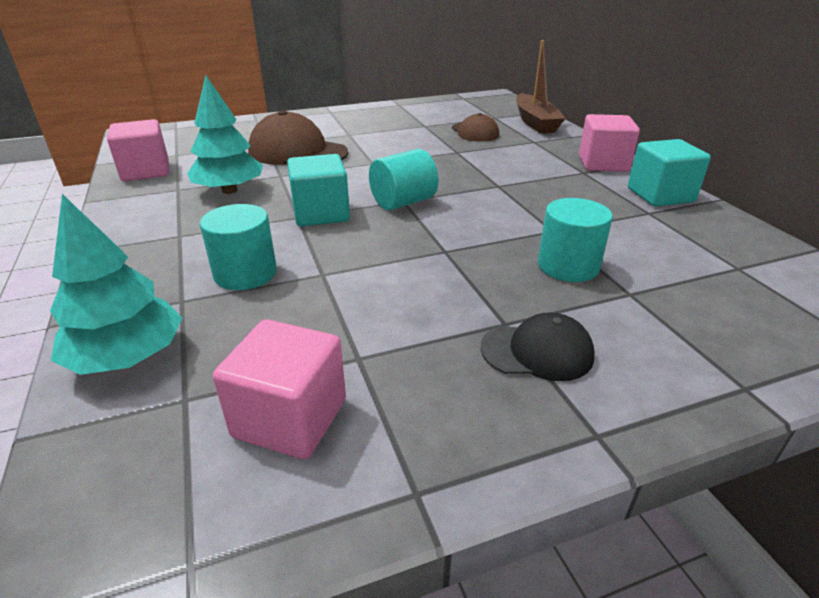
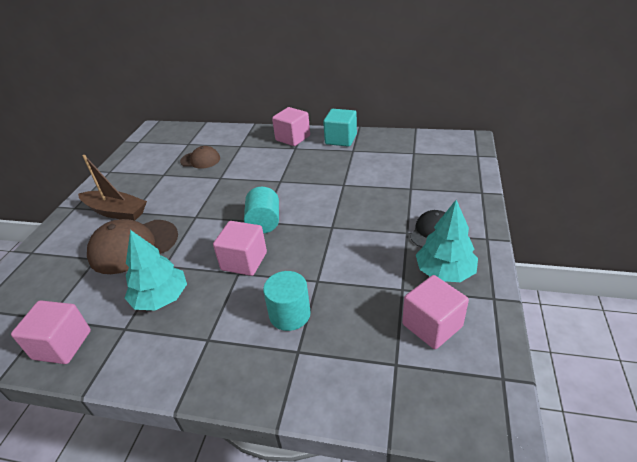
camera: 55 degrees left, 5 degrees up
(128, 357) = (342, 386): turquoise tree -> turquoise tree (444, 272)
(321, 213) = (244, 261): turquoise cube -> pink cube
(535, 122) = (215, 134): brown boat -> brown boat (116, 212)
(568, 266) = (377, 195): turquoise cylinder -> none

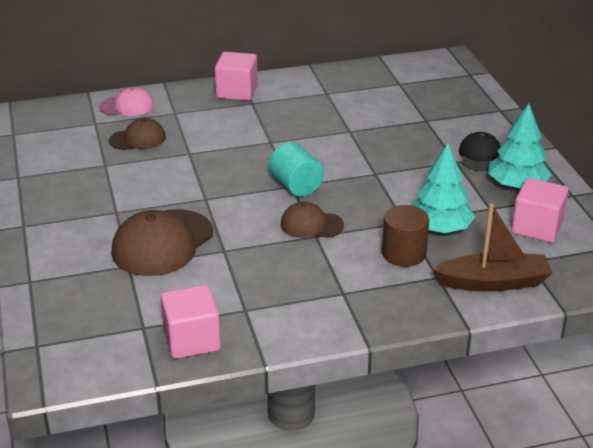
camera: 30 degrees left, 5 degrees down
(116, 212) = (91, 217): brown boat -> brown boat (493, 282)
(161, 298) = (255, 277): turquoise tree -> turquoise tree (440, 228)
(217, 135) = (127, 106): none -> pink cap
(244, 261) = (311, 225): pink cube -> brown cap
(290, 314) = (403, 253): turquoise cylinder -> brown cylinder
(341, 139) = (300, 83): turquoise cube -> none

